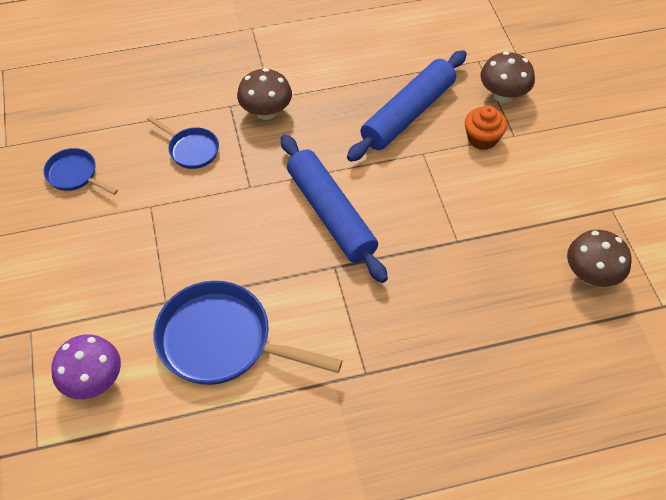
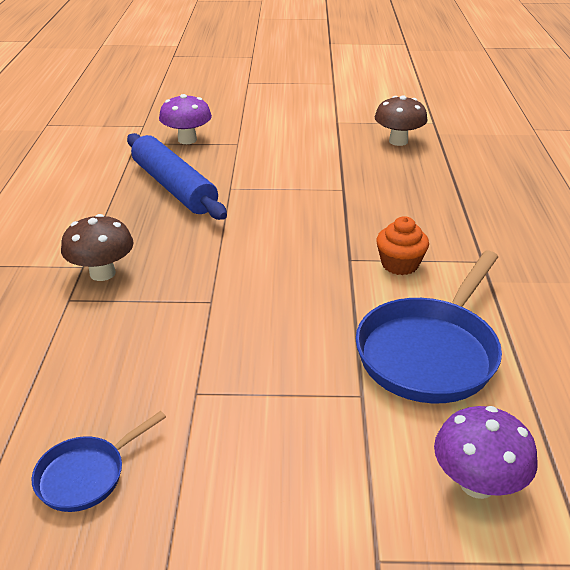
camera: 75 degrees left, 20 degrees down
(191, 150) = (120, 342): blue pan -> none
(330, 214) = (279, 251): blue rolling pin -> none
(482, 138) = (231, 157): orange cupcake -> orange cupcake (399, 264)
(503, 95) = (187, 140): brown mushroom -> purple mushroom

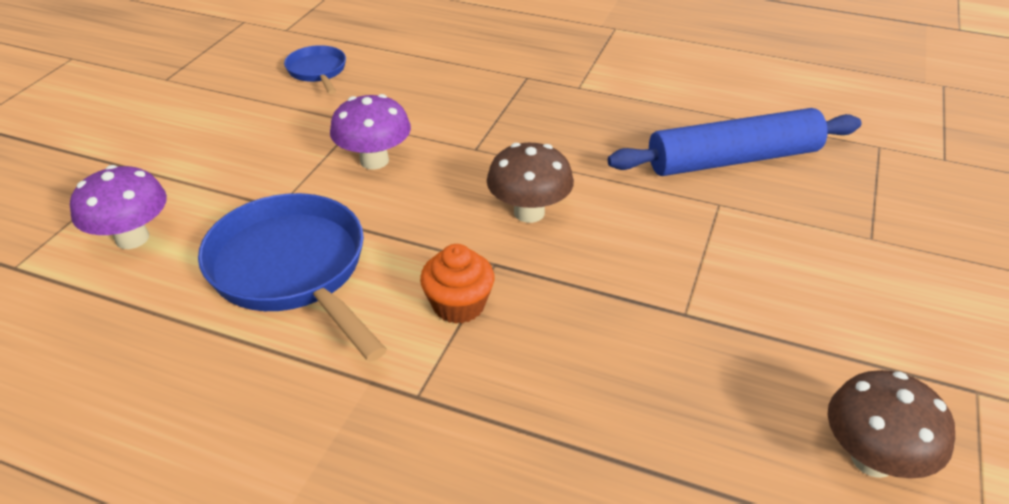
camera: 110 degrees right, 5 degrees up
(102, 273) = (560, 96): brown mushroom -> brown mushroom (529, 212)
(187, 140) = (888, 191): purple mushroom -> purple mushroom (374, 161)

